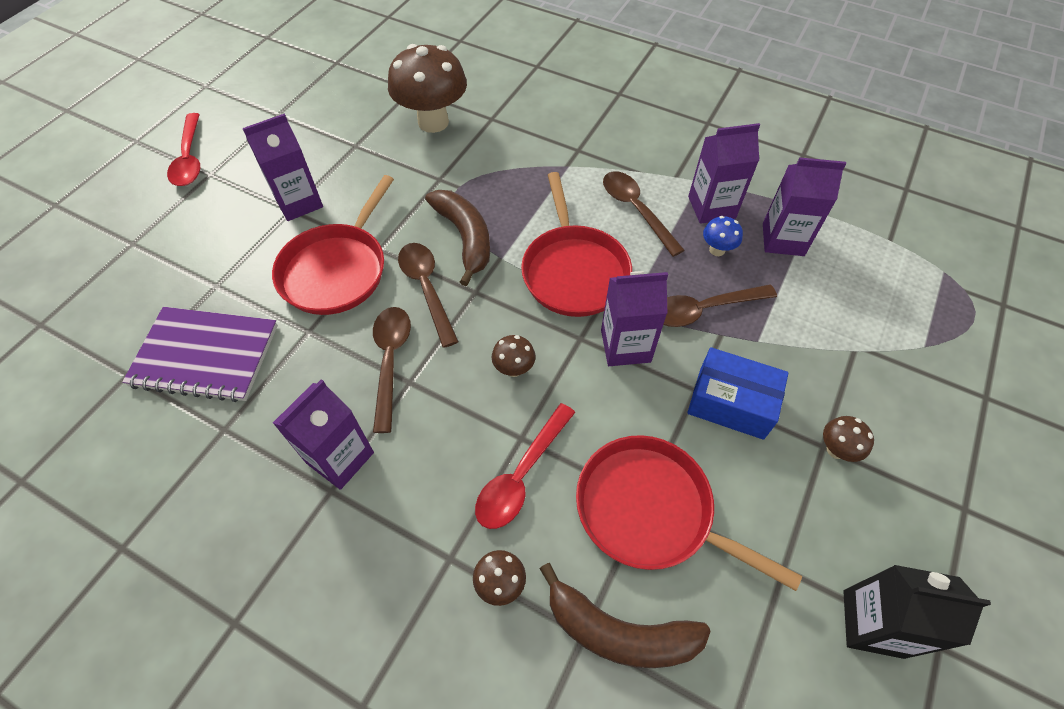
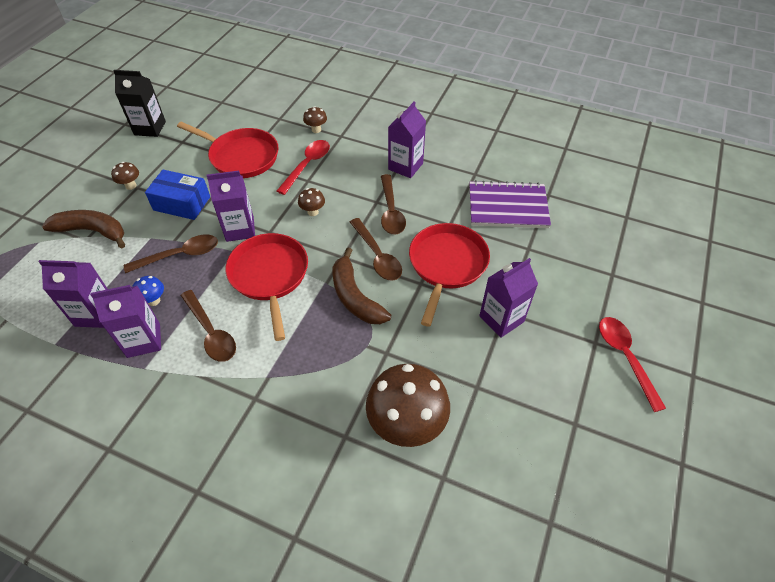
camera: 175 degrees right, 5 degrees down
(618, 631) = (264, 120): brown banana -> brown banana (92, 231)

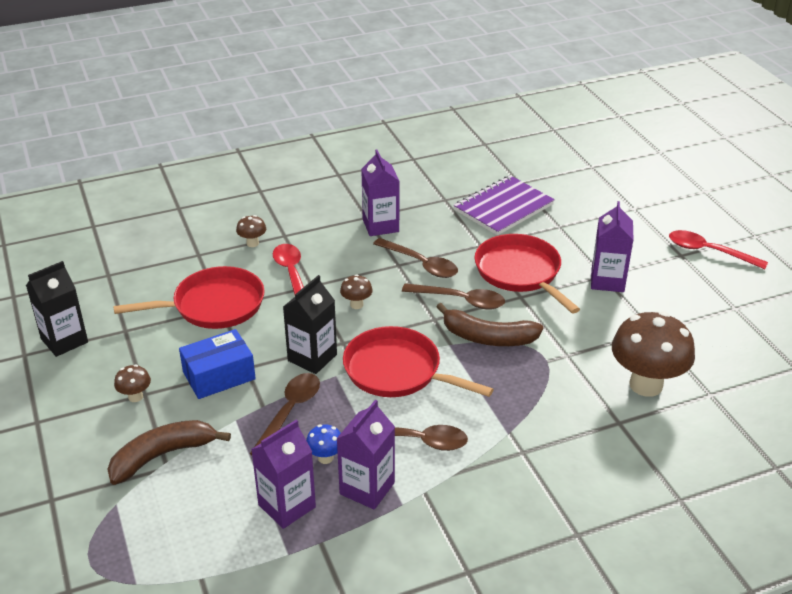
camera: 45 degrees left, 15 degrees down
(240, 229) = (312, 357): purple carton -> black carton

